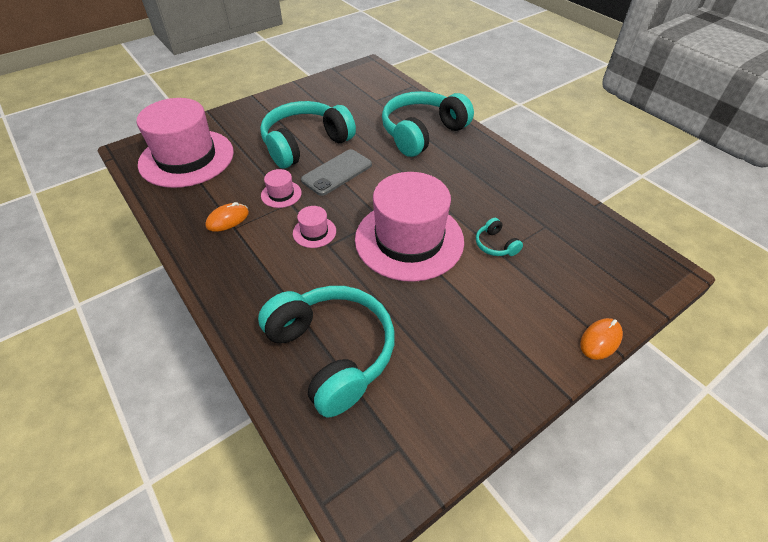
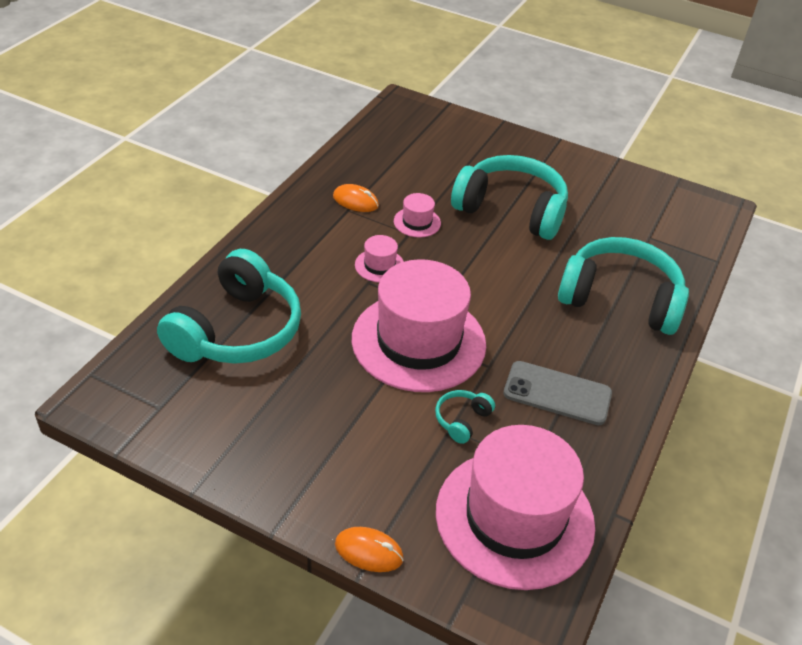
camera: 60 degrees right, 5 degrees down
(186, 158) = (419, 140): pink hat -> pink hat (514, 518)
(337, 172) = (483, 250): grey phone -> grey phone (557, 393)

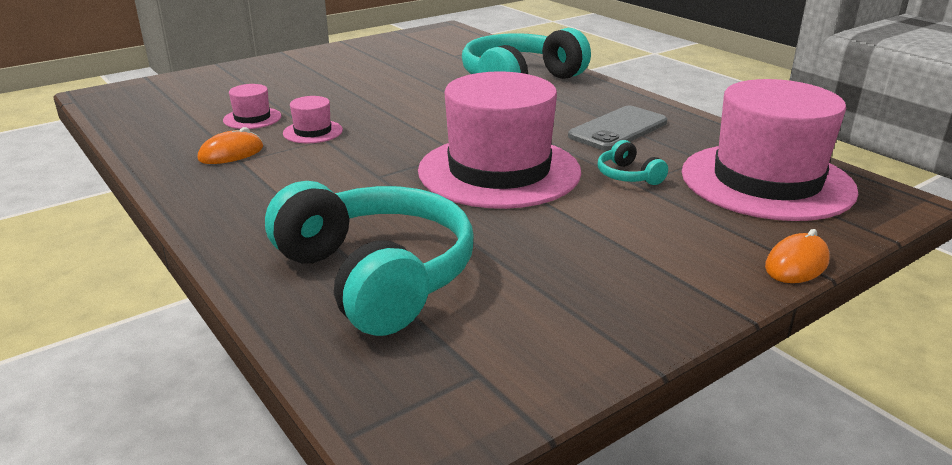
camera: 60 degrees left, 15 degrees down
(379, 265) = (358, 164): pink hat -> pink hat (252, 118)
(511, 210) = (352, 90): turquoise headphones -> none

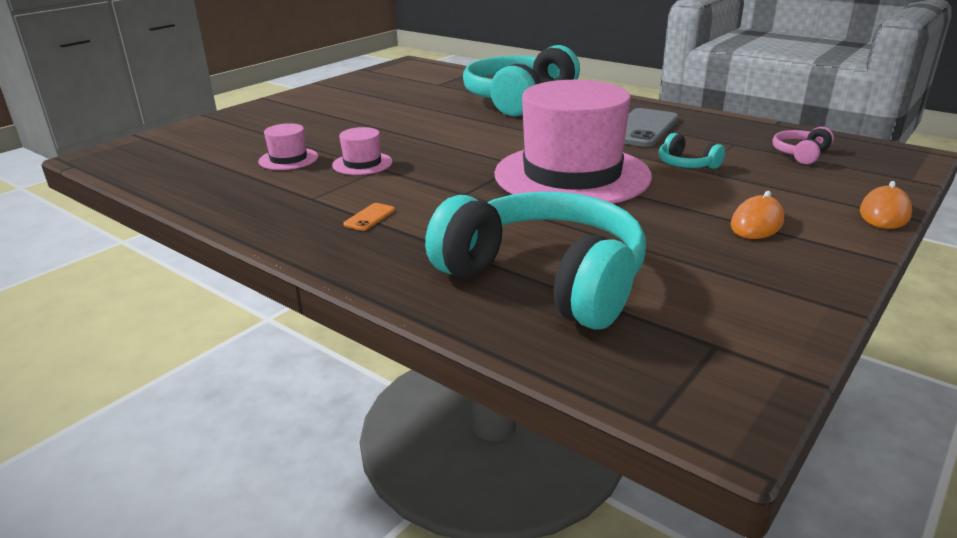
camera: 15 degrees left, 0 degrees up
(231, 153) = (296, 193): orange mouse -> orange mouse (756, 223)
(274, 187) = (369, 217): none -> orange phone
(766, 181) = (800, 154): pink hat -> pink headphones

